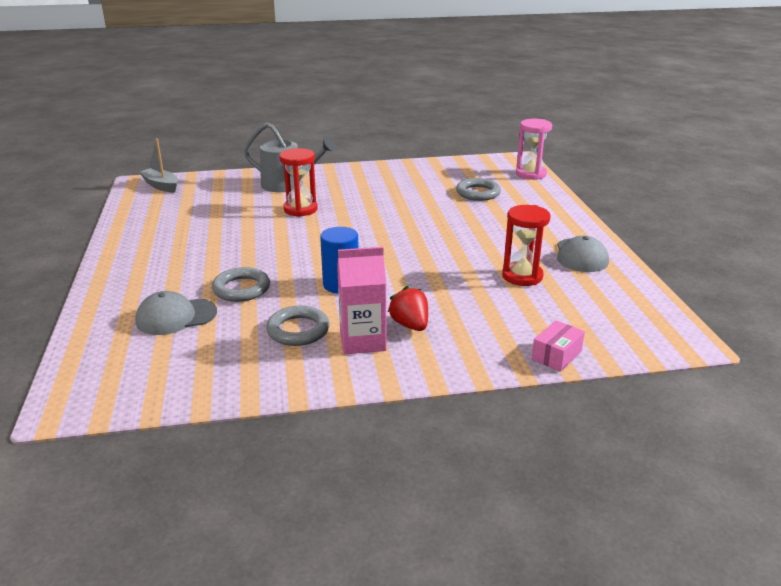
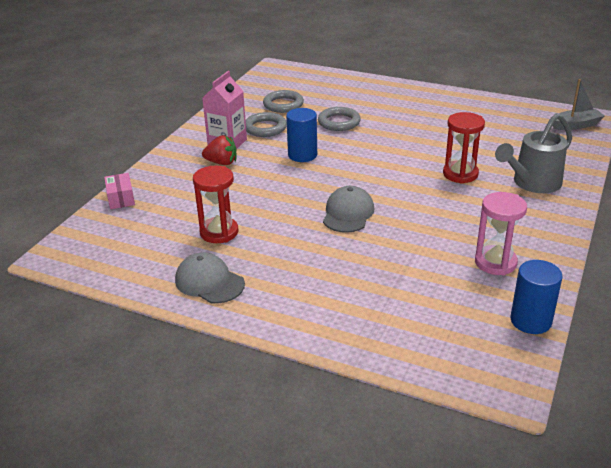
camera: 125 degrees right, 5 degrees up
(176, 317) = (327, 99): grey cap -> grey cap (348, 213)
(456, 163) = (530, 321): none -> blue cylinder
(478, 193) = (412, 291): grey ring -> grey ring (283, 104)
(531, 174) = (438, 369): pink hourglass -> pink hourglass (495, 262)

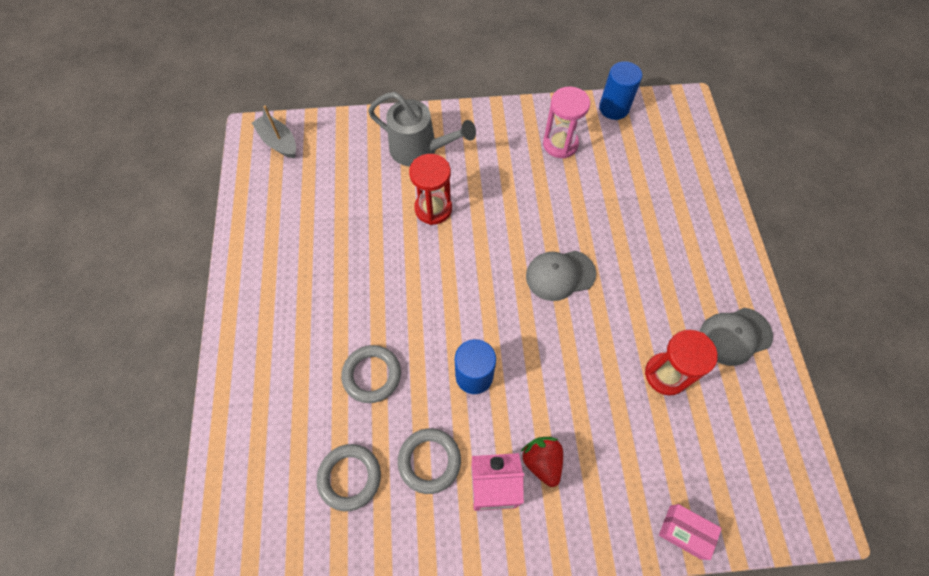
camera: 120 degrees left, 30 degrees up
(121, 198) = (685, 531): pink box -> pink box turned 75 degrees clockwise
(209, 282) = (735, 336): grey cap -> grey cap turned 60 degrees clockwise

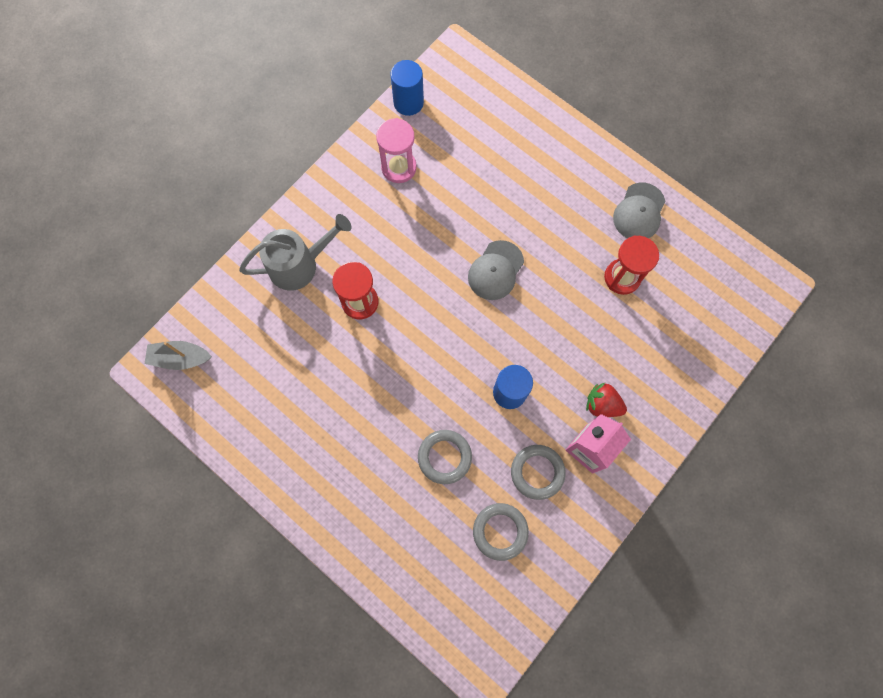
camera: 45 degrees left, 10 degrees up
(685, 531) = (715, 365): pink box -> none

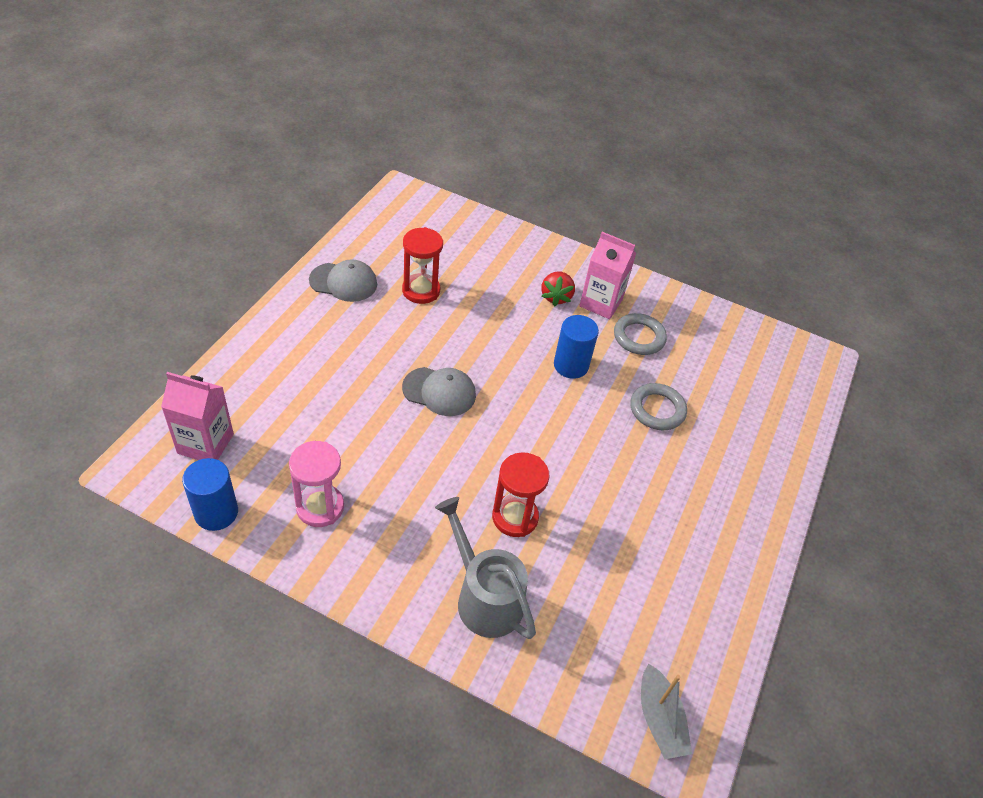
camera: 110 degrees left, 25 degrees down
(471, 98) = (205, 443): none -> pink carton
(500, 531) = (705, 358): grey ring -> none

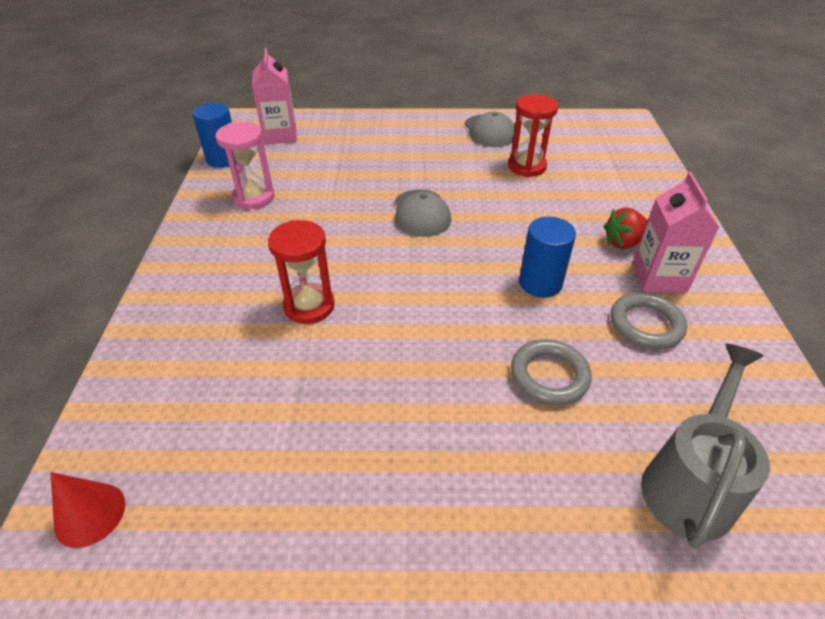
camera: 70 degrees right, 5 degrees down
(484, 597) = (205, 315): grey watering can -> grey watering can (690, 482)
(659, 719) = (90, 514): grey boat -> red cone

